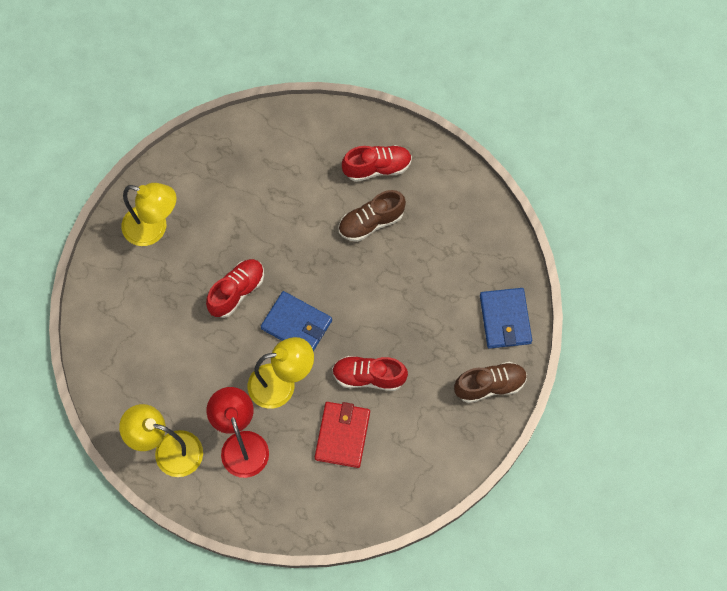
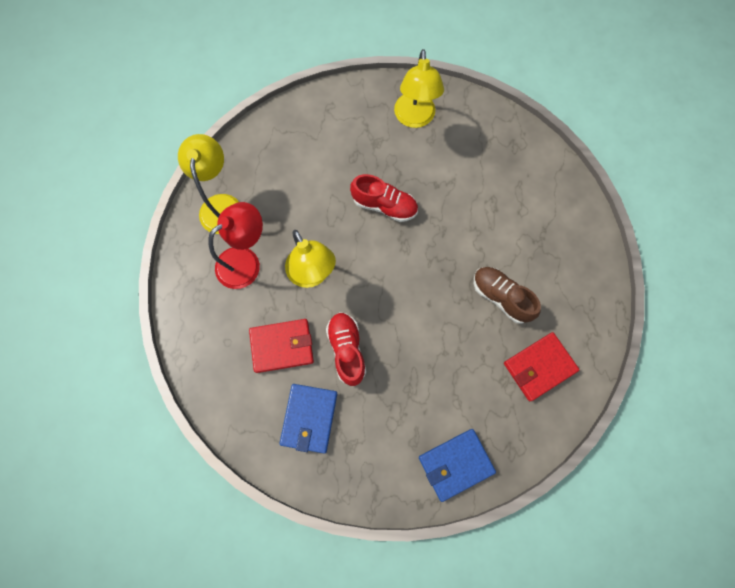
camera: 70 degrees right, 5 degrees up
(296, 324) = (373, 267): blue wallet -> blue wallet (309, 418)
(377, 168) = (559, 283): red shoe -> none
(446, 217) = (539, 367): none -> red wallet
(490, 385) = (380, 472): brown shoe -> none

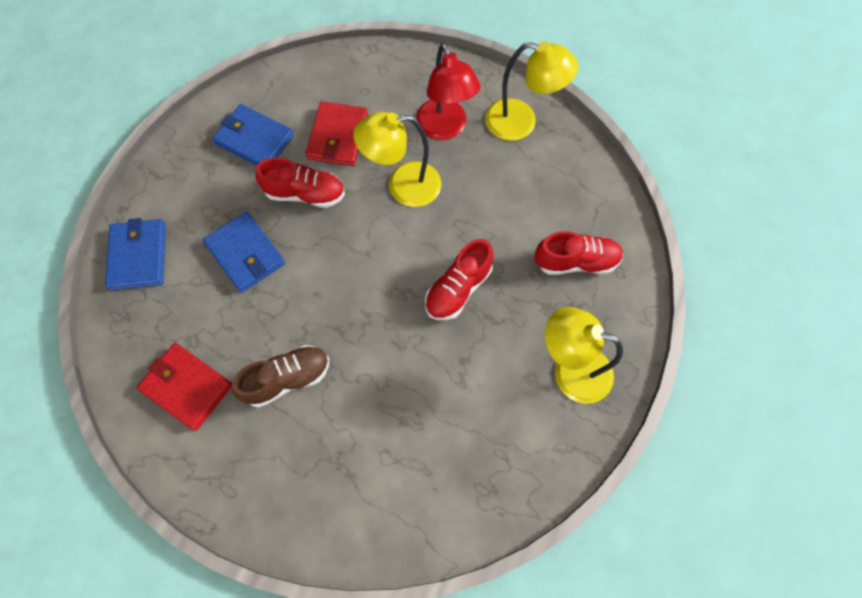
camera: 110 degrees right, 5 degrees down
(332, 135) = (576, 261): none -> red shoe
(418, 374) = (245, 253): none -> blue wallet
(539, 367) = (187, 387): red wallet -> red wallet turned 45 degrees counterclockwise

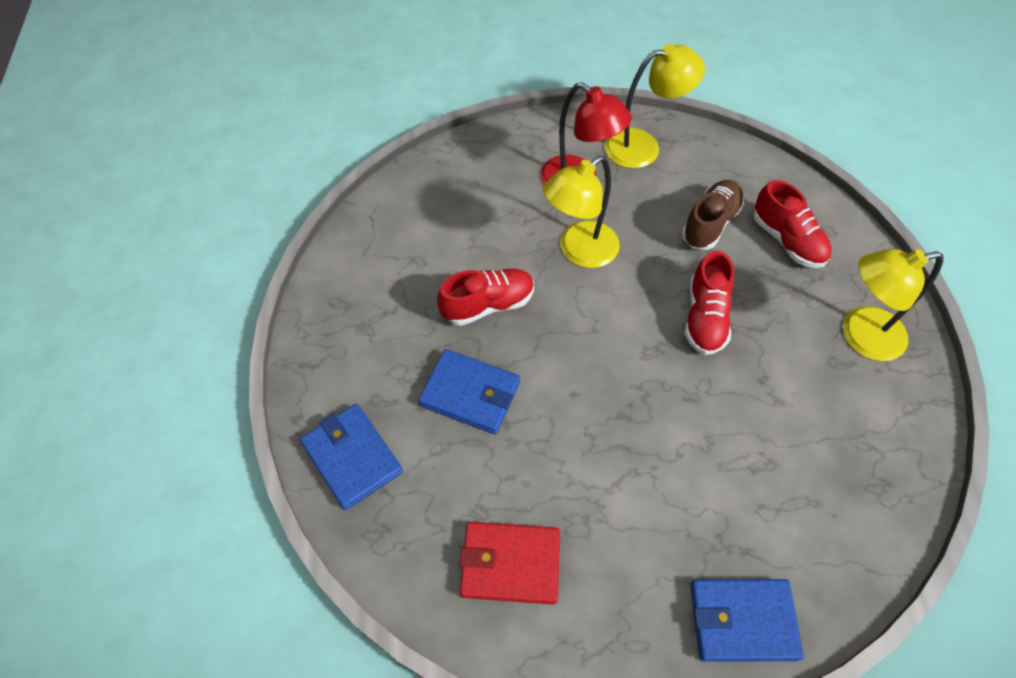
camera: 30 degrees left, 10 degrees down
(254, 140) = (395, 279): blue wallet -> blue wallet (742, 621)
(287, 379) = (610, 493): brown shoe -> brown shoe (710, 224)
(338, 136) = (479, 236): red wallet -> none
(576, 261) = (787, 240): red shoe -> red shoe turned 90 degrees clockwise

